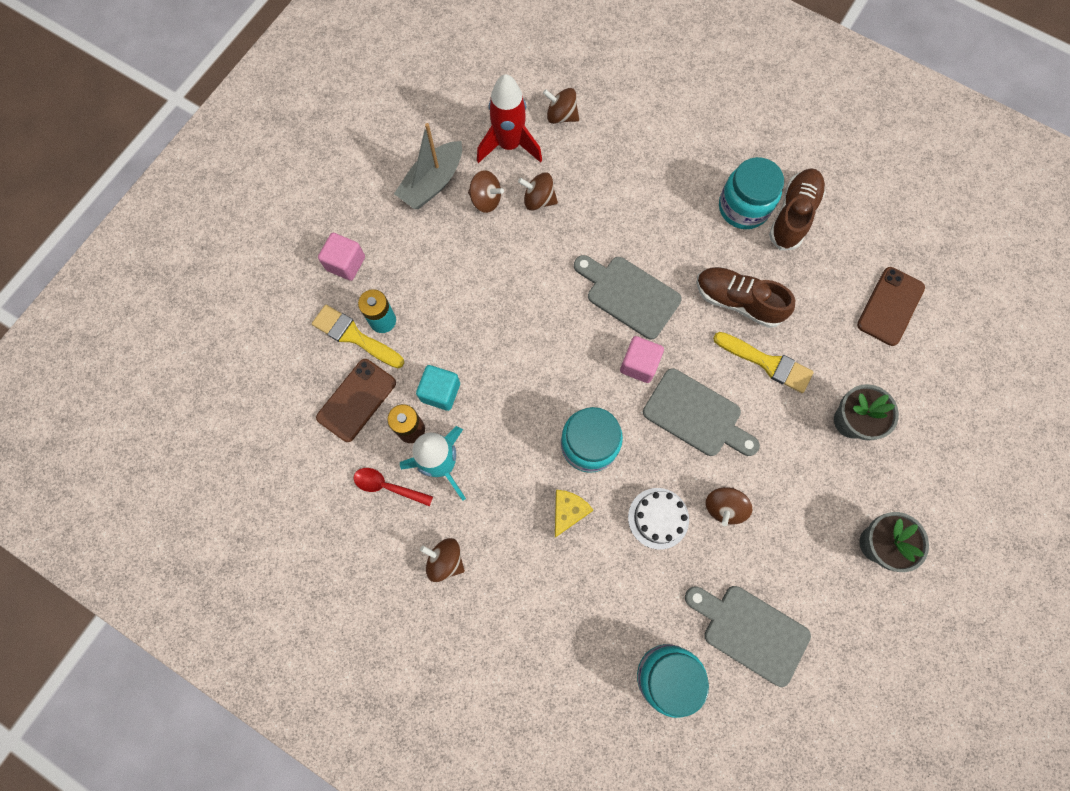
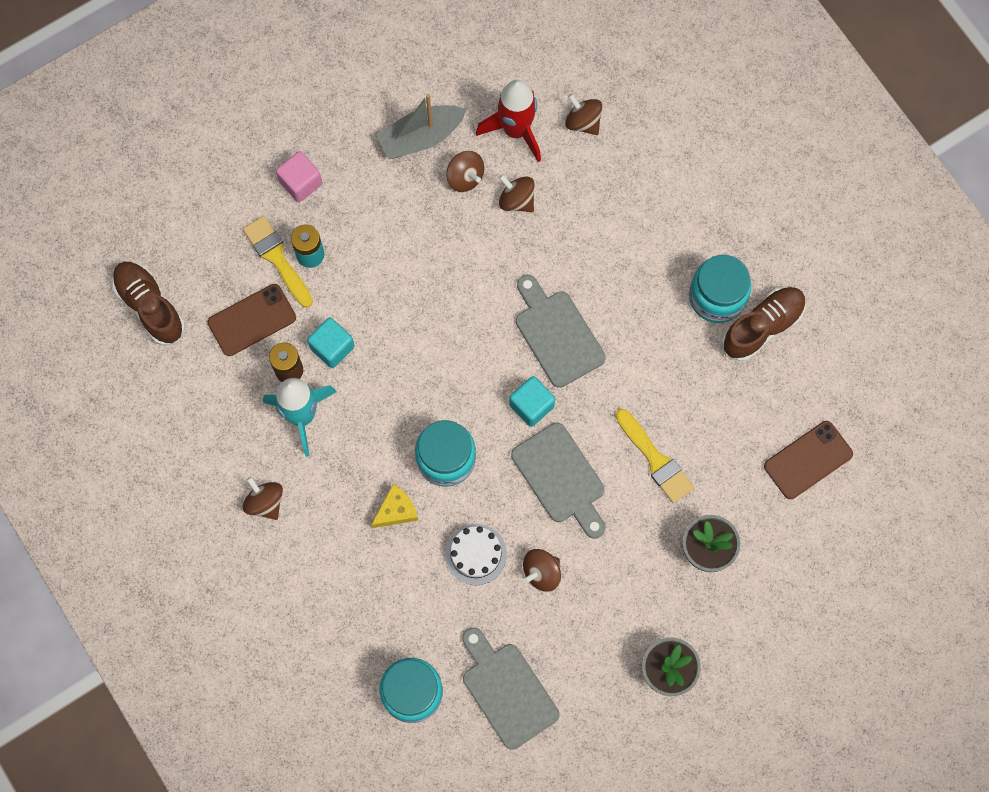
camera: 25 degrees right, 0 degrees up
(388, 486) = (244, 413): red spoon -> none
(639, 364) = (531, 405): pink cube -> turquoise cube
(738, 301) = (659, 388): brown shoe -> brown shoe (150, 306)

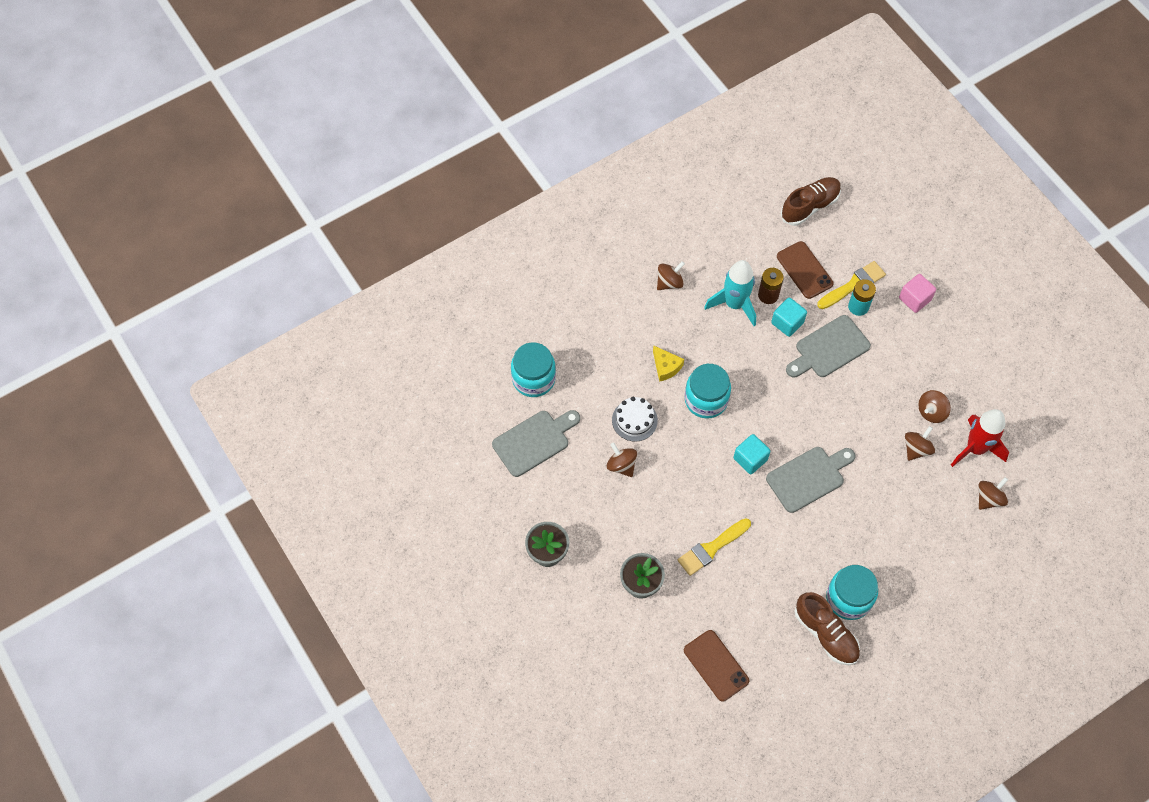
camera: 90 degrees right, 10 degrees down
(421, 137) = (961, 380): grey boat -> none
(561, 478) = (694, 479): grey cutting board -> grey cutting board (829, 348)

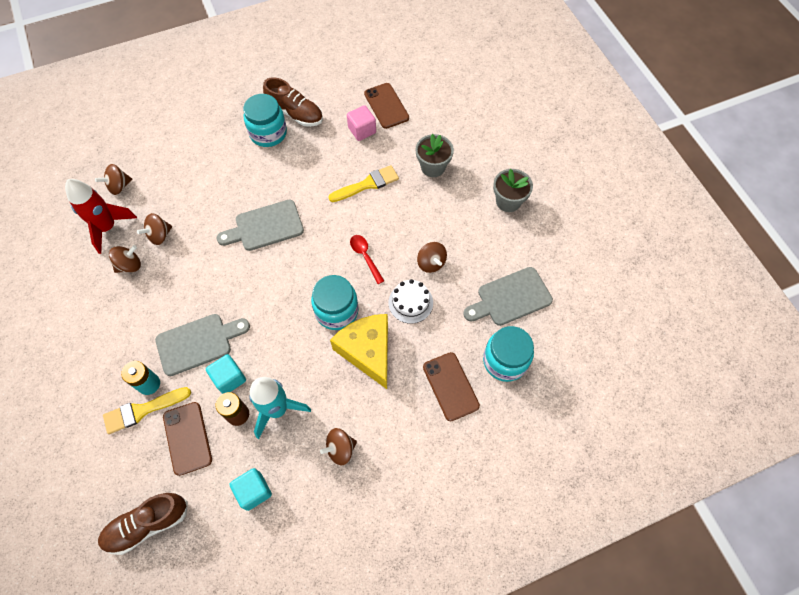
camera: 170 degrees left, 0 degrees up
(582, 348) = (450, 386): none -> brown phone
(666, 367) = (367, 351): yellow cheese -> yellow cheese, size x1.95
(692, 461) = (365, 257): none -> red spoon
(750, 459) = (312, 250): turquoise cube -> turquoise cube (254, 491)
(826, 633) = (295, 113): brown shoe -> brown shoe turned 150 degrees clockwise
(914, 299) = (87, 382): pink cube -> pink cube (362, 130)

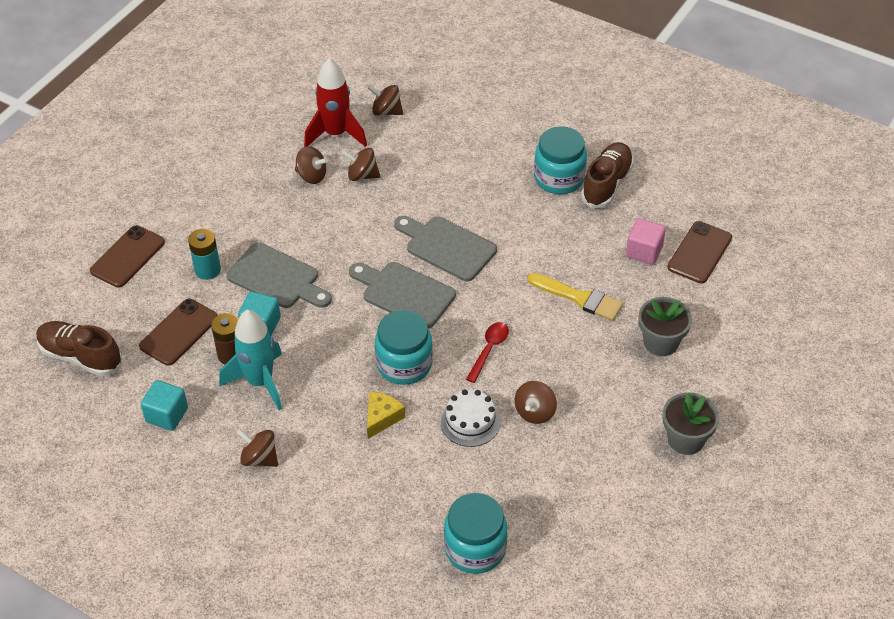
camera: 55 degrees right, 15 degrees down
(143, 410) = (180, 282): yellow brush -> none
(295, 113) = (606, 184): brown shoe -> brown shoe turned 150 degrees counterclockwise
(367, 351) = (382, 418): yellow cheese -> yellow cheese, size x0.51
(450, 386) = (403, 514): brown phone -> brown phone (127, 257)
(510, 298) = (559, 511): grey cutting board -> grey cutting board (404, 293)

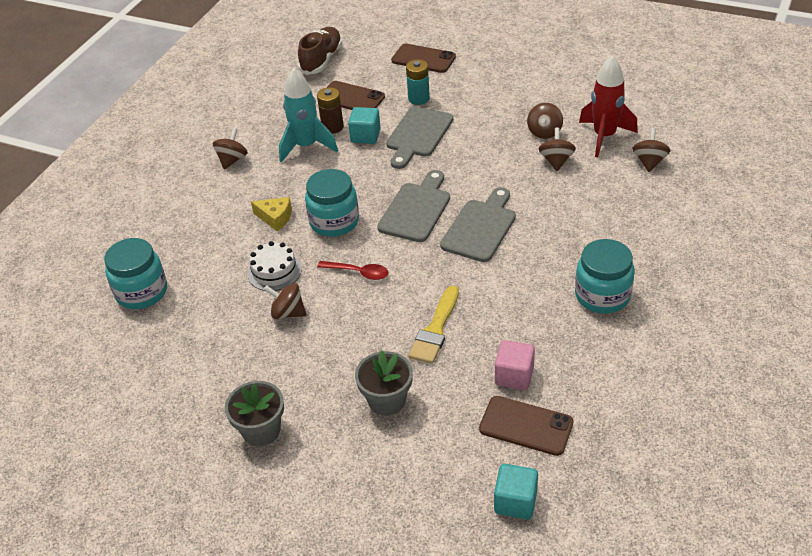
camera: 85 degrees right, 5 degrees down
(167, 415) = (271, 109): turquoise cube -> turquoise cube (515, 502)
(606, 184) = (608, 335): brown shoe -> none

